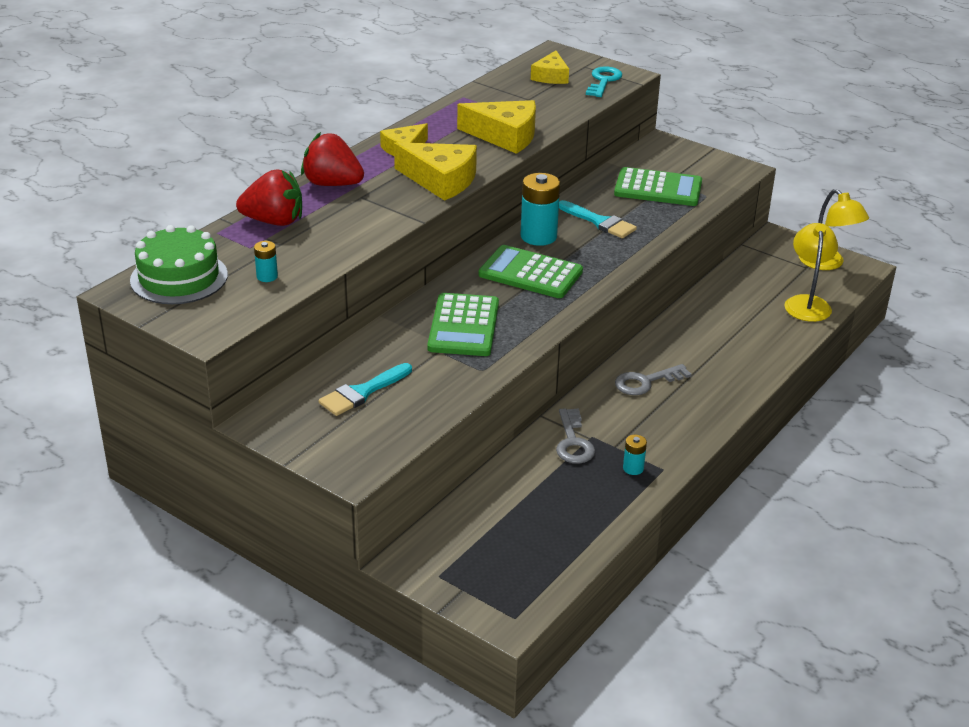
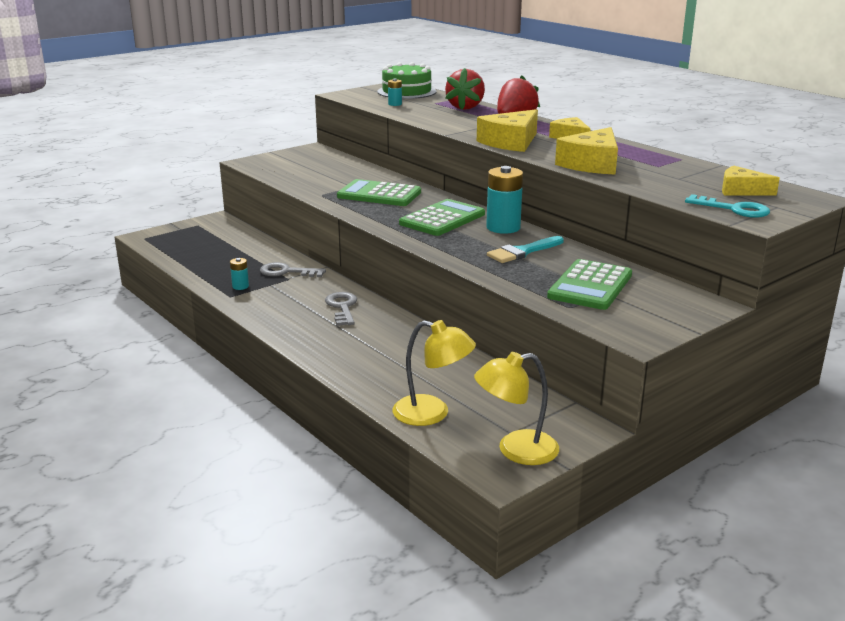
camera: 105 degrees right, 10 degrees down
(362, 392) = (322, 168): turquoise brush -> none

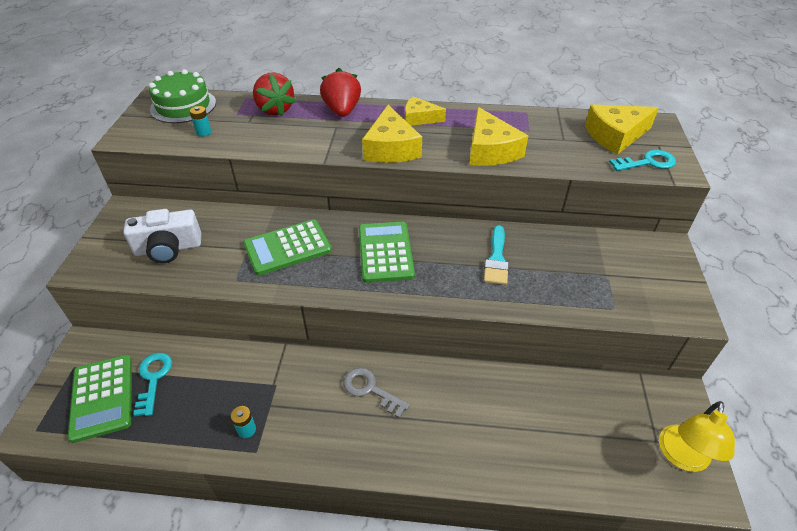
camera: 45 degrees left, 20 degrees up
(228, 246) = (153, 379): none -> turquoise key
(287, 272) = (261, 376): grey key -> none
(307, 170) = (168, 248): none -> white camera
(432, 413) = (594, 466): yellow lamp -> none
(503, 227) = (441, 236): turquoise battery -> none
(590, 286) = (589, 272): green calculator -> green calculator (102, 397)
(741, 190) = (615, 136): yellow cheese -> yellow cheese, size x1.59

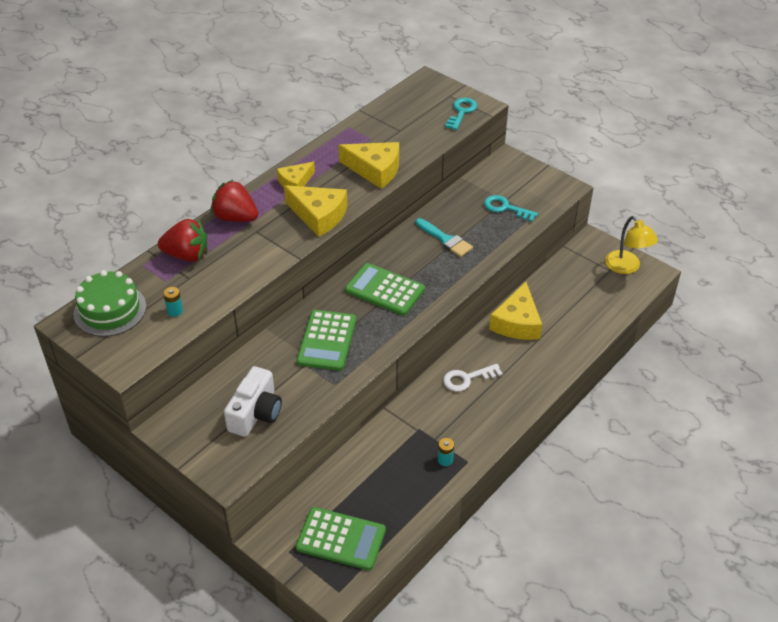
camera: 55 degrees left, 0 degrees up
(153, 379) = (349, 500): turquoise key -> turquoise key (505, 208)
(370, 390) = (467, 379): grey key -> white key
(615, 136) = (421, 106): yellow cheese -> yellow cheese (517, 322)

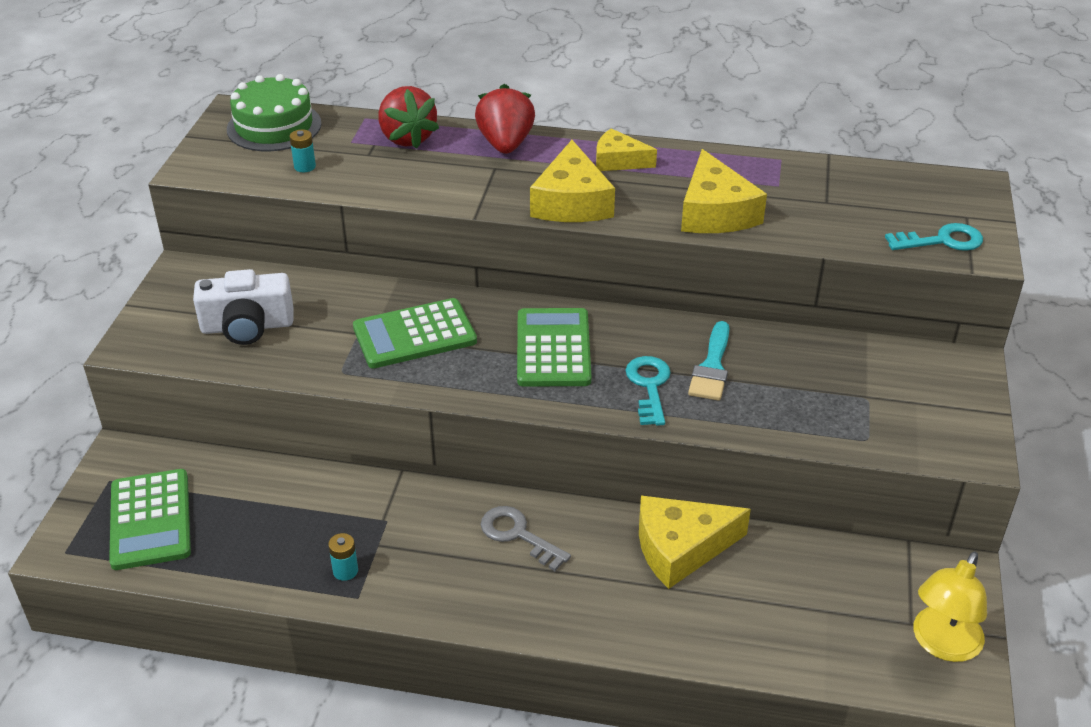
camera: 60 degrees right, 5 degrees down
(467, 379) = (518, 535): white key -> grey key
(505, 208) = (848, 403): turquoise key -> turquoise key (649, 386)

